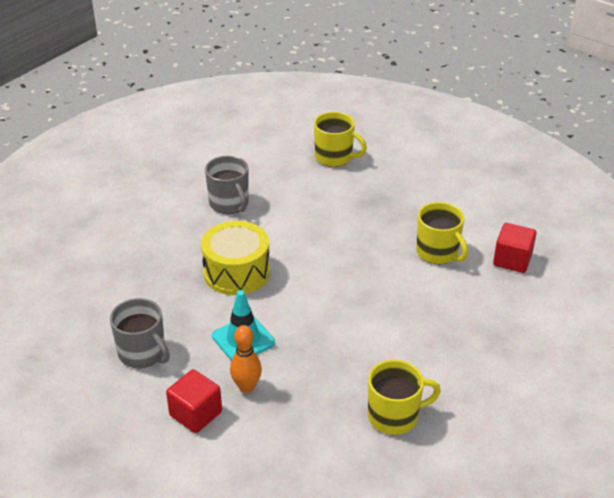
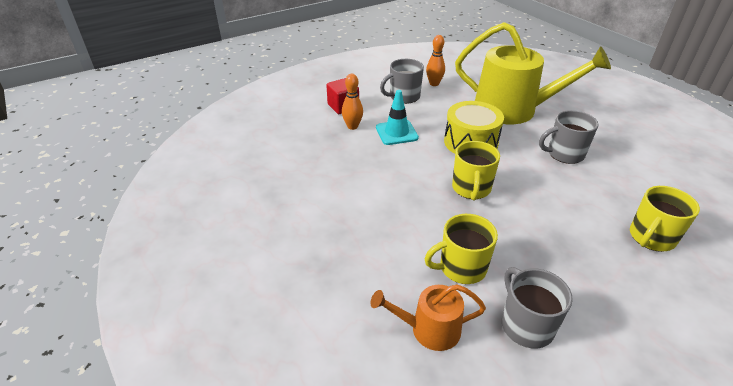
camera: 110 degrees right, 0 degrees up
(91, 329) = (434, 84): none -> orange bowling pin
(144, 246) = (513, 109): none -> yellow watering can
(394, 416) = (284, 180): yellow mug -> yellow mug (471, 188)
(471, 214) = (526, 325): none -> grey mug
(512, 260) = (429, 329): red cube -> orange watering can

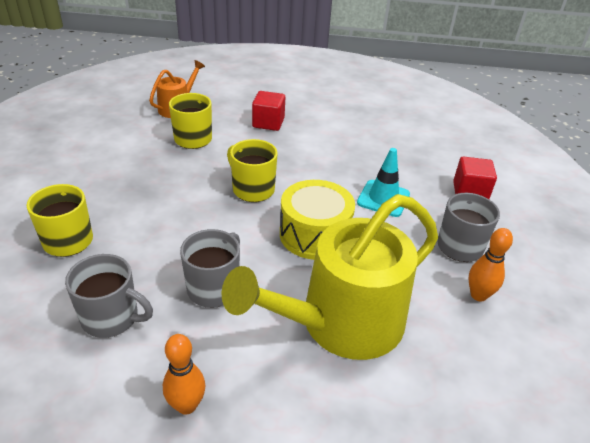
camera: 125 degrees right, 0 degrees up
(352, 126) = (421, 179): orange bowling pin -> orange bowling pin (186, 405)
(369, 236) = (268, 123): none -> red cube
(526, 325) = (128, 135): grey mug -> grey mug (111, 318)

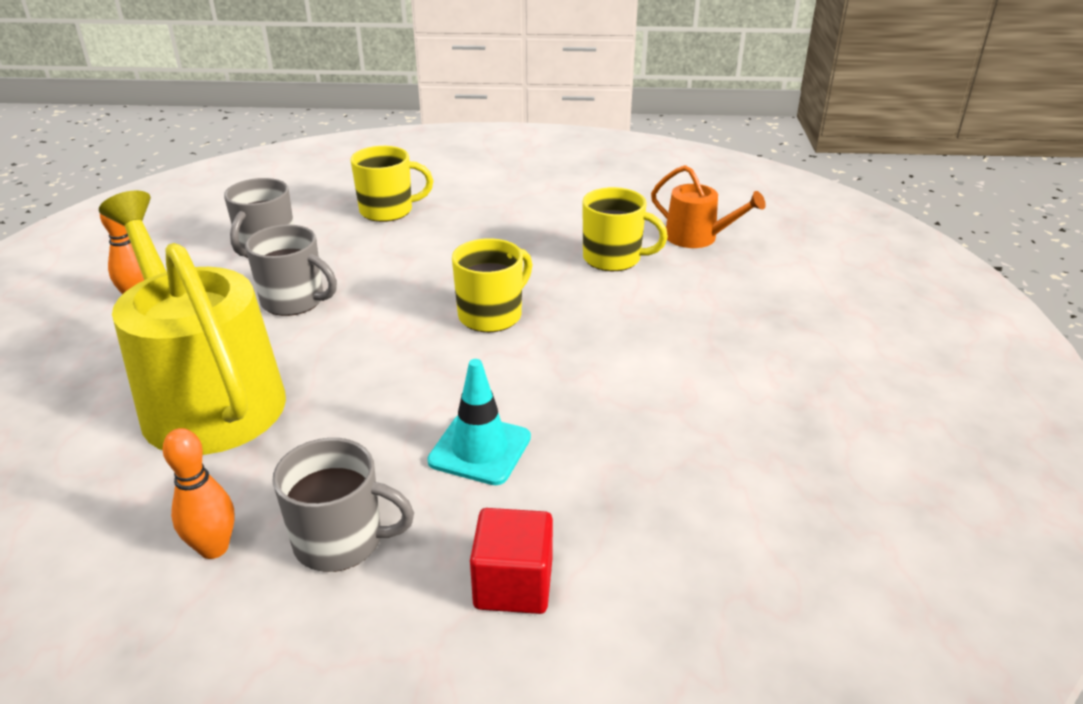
camera: 90 degrees right, 5 degrees down
(268, 123) = (690, 319): red cube -> none
(314, 234) = (385, 373): yellow drum -> none

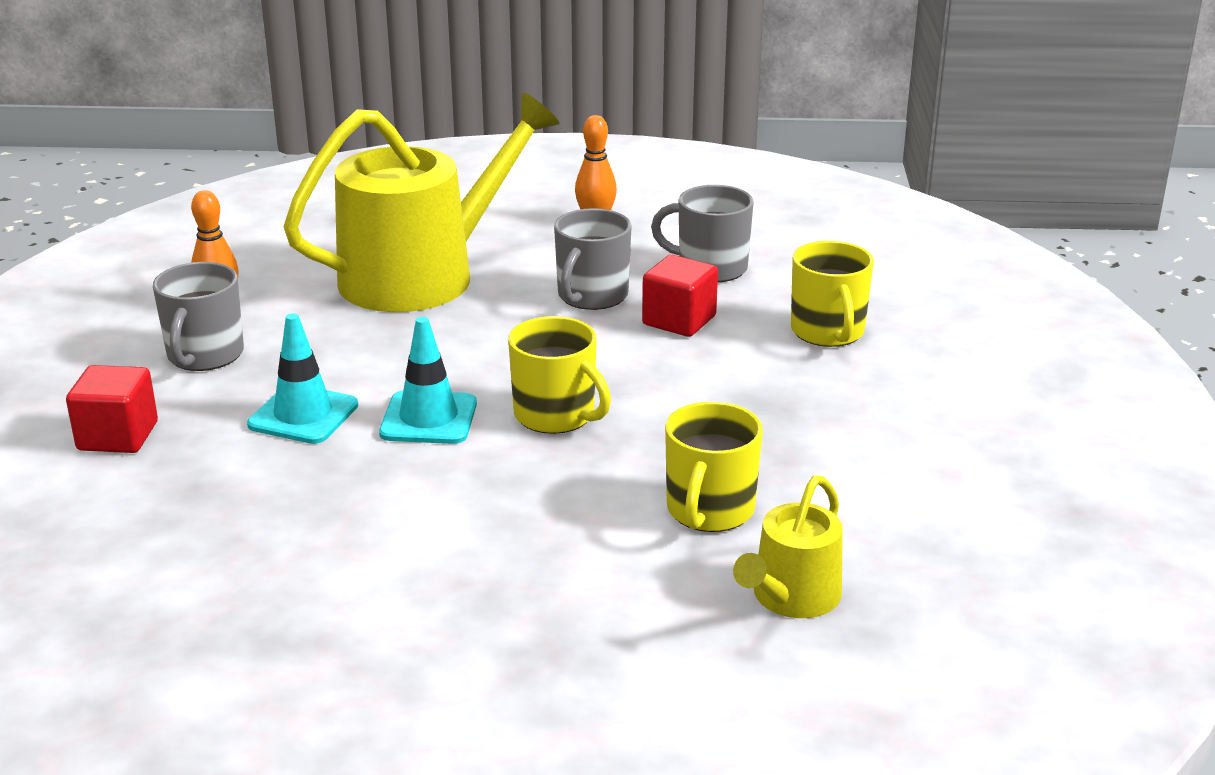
camera: 90 degrees right, 5 degrees down
(352, 263) = (679, 320): none -> red cube
(492, 376) = (428, 418): none -> turquoise traffic cone
(697, 237) = (791, 597): orange watering can -> yellow watering can

